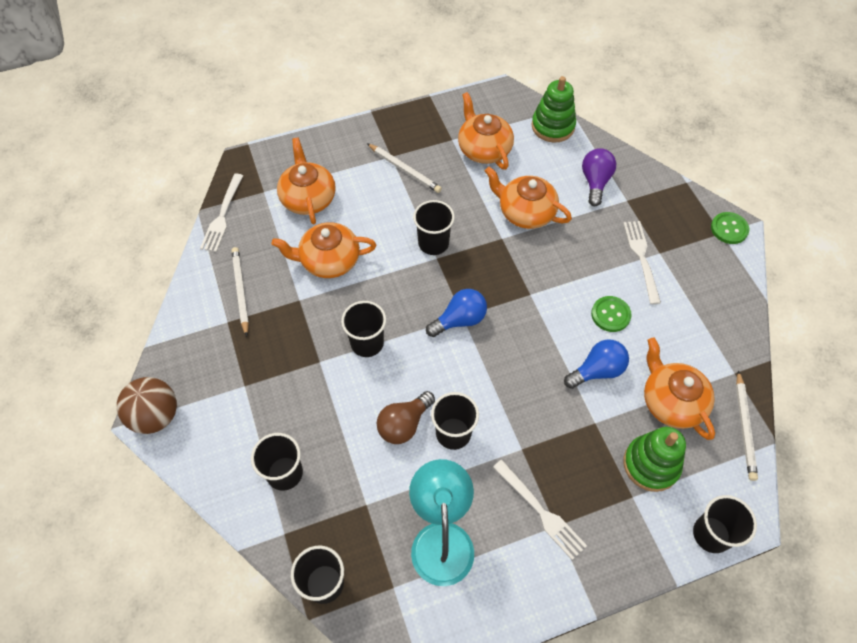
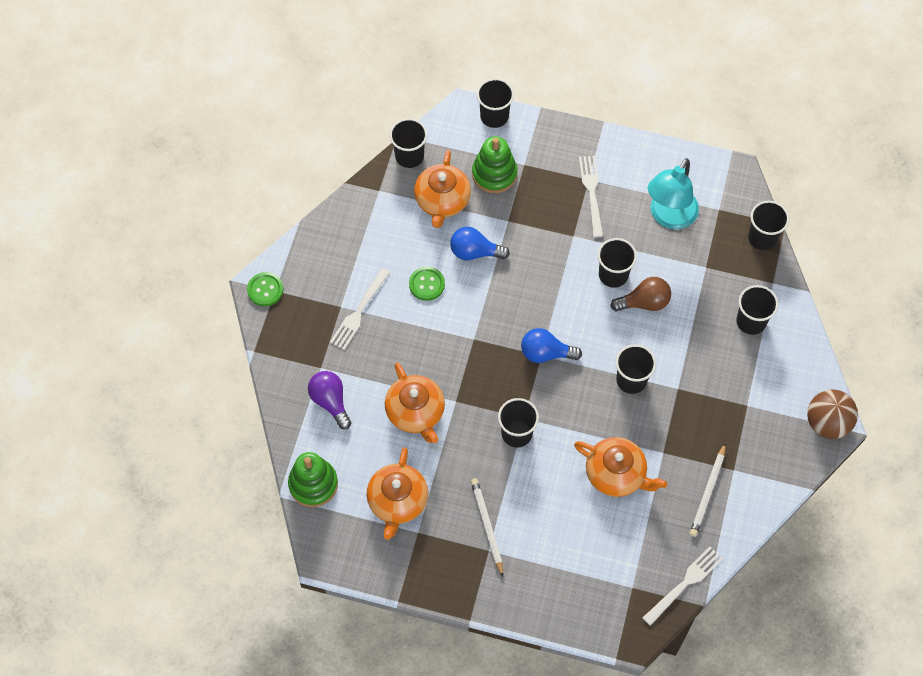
camera: 145 degrees left, 5 degrees up
(308, 198) = (595, 552): orange teapot -> none
(595, 182) = (330, 401): purple light bulb -> purple light bulb turned 105 degrees clockwise
(744, 427) = (409, 156): white pencil -> black cup

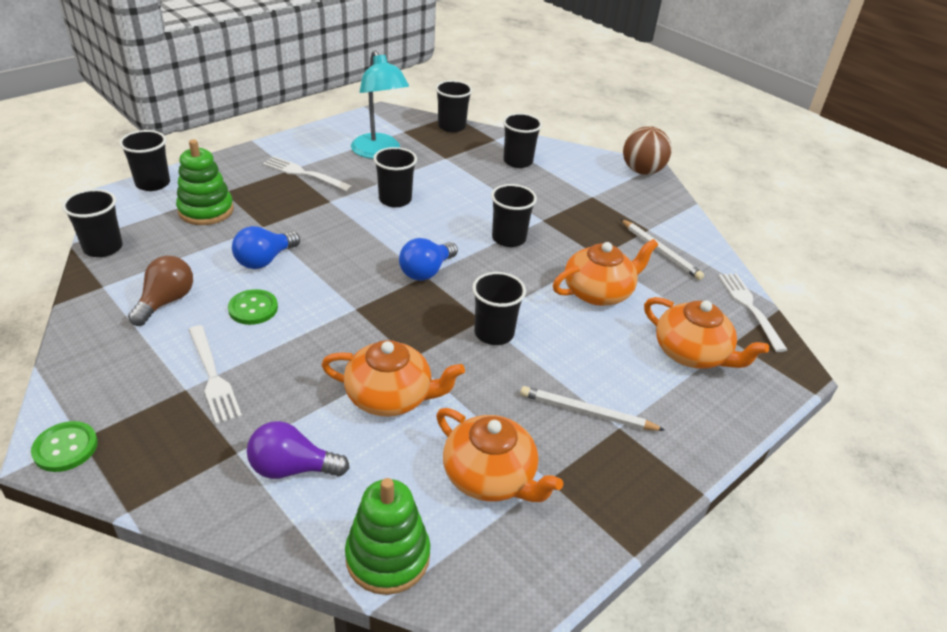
camera: 60 degrees left, 25 degrees down
(442, 201) = (182, 252): orange teapot -> orange teapot (692, 354)
(644, 302) = (441, 198): brown light bulb -> brown light bulb (166, 302)

